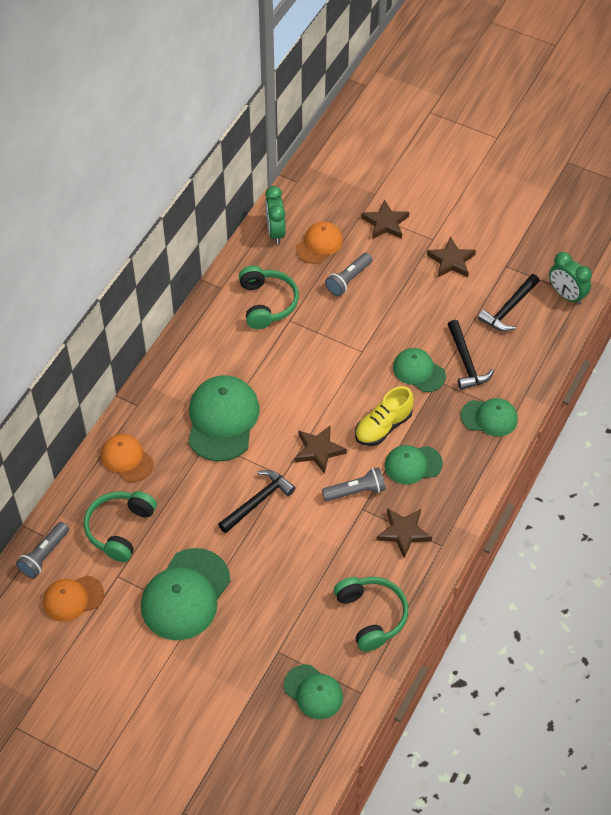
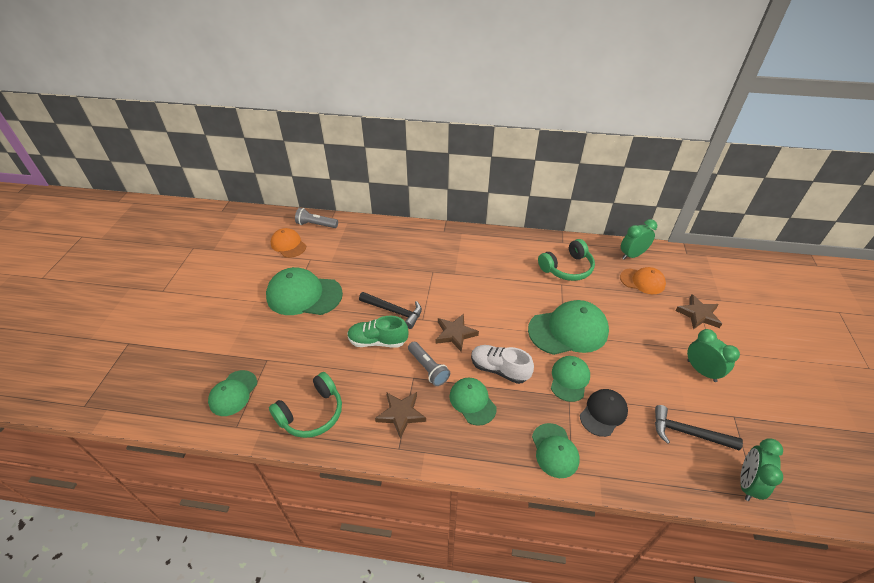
camera: 70 degrees right, 10 degrees down
(120, 529) = (346, 250): green headphones -> none
(127, 459) = (400, 238): orange cap -> none
(222, 420) = (454, 273): green cap -> green cap (568, 330)
(297, 530) = (378, 341): none -> green shoe
(348, 280) = (624, 307): grey flashlight -> none
(383, 426) = (499, 369): yellow shoe -> white shoe
(451, 261) = (701, 371): brown star -> green clock
(466, 362) = (603, 413): black hammer -> black cap

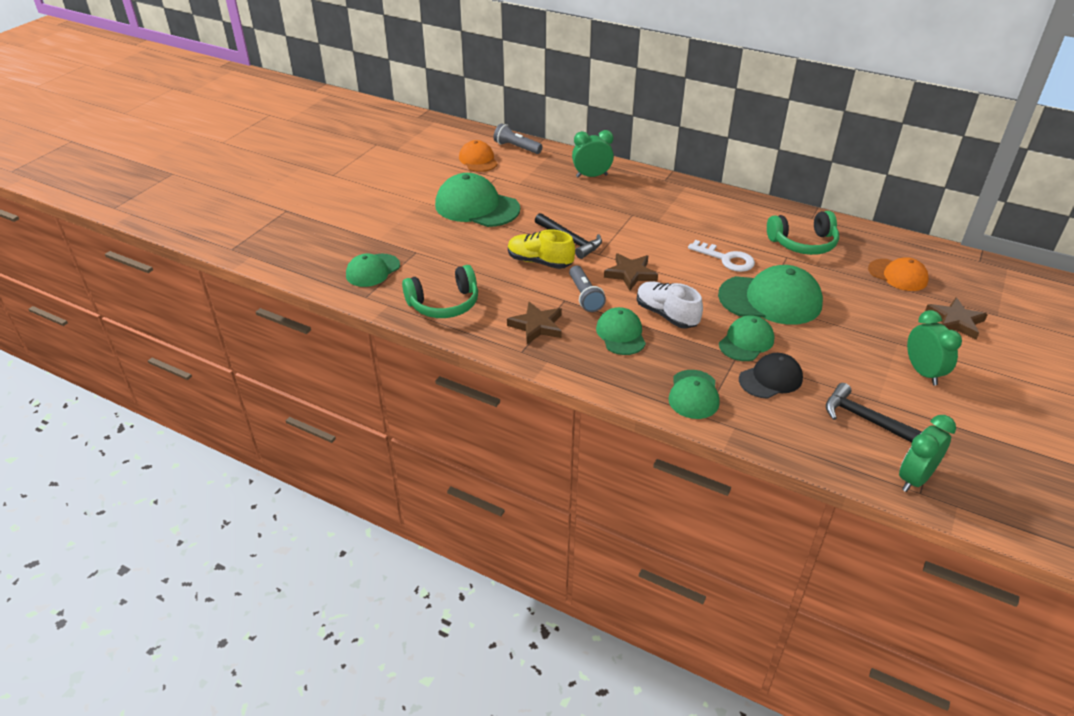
camera: 20 degrees right, 5 degrees down
(378, 341) = (540, 262): green shoe -> yellow shoe
(520, 298) = (726, 259): none -> white key
(632, 255) = (900, 248): green clock -> green clock (591, 176)

